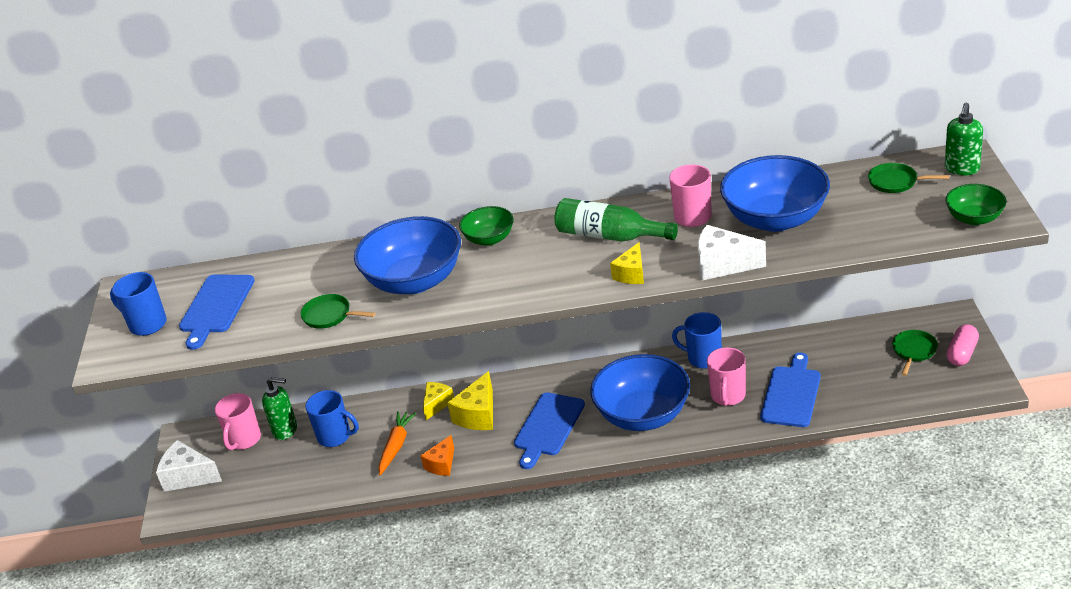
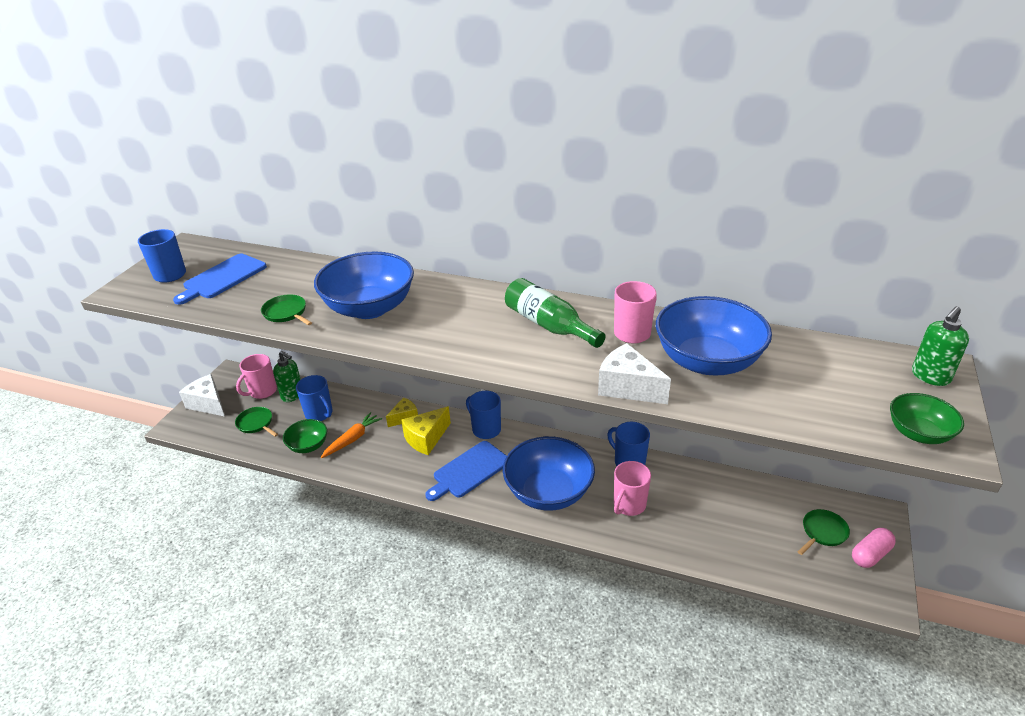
camera: 20 degrees right, 0 degrees up
(442, 464) = (372, 468): orange cheese -> none
(489, 239) = (453, 294): green bowl -> green bowl (308, 446)
(536, 382) = (485, 429): none -> blue mug
(631, 274) = (541, 366): yellow cheese -> none
(791, 394) = (685, 527): blue cutting board -> none
(895, 182) = (850, 366): green pan -> green pan (256, 423)

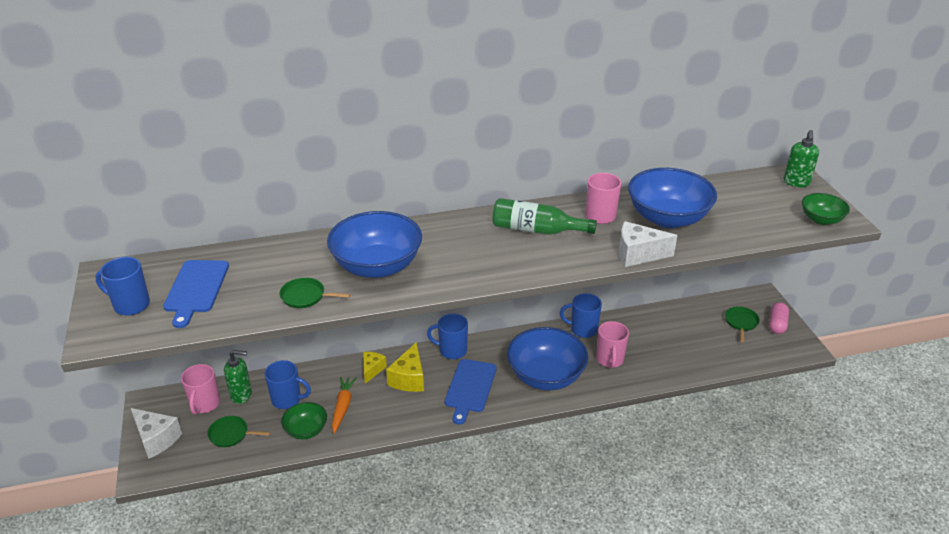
camera: 35 degrees left, 0 degrees up
(208, 404) = (156, 439): white cheese -> white cheese turned 150 degrees counterclockwise

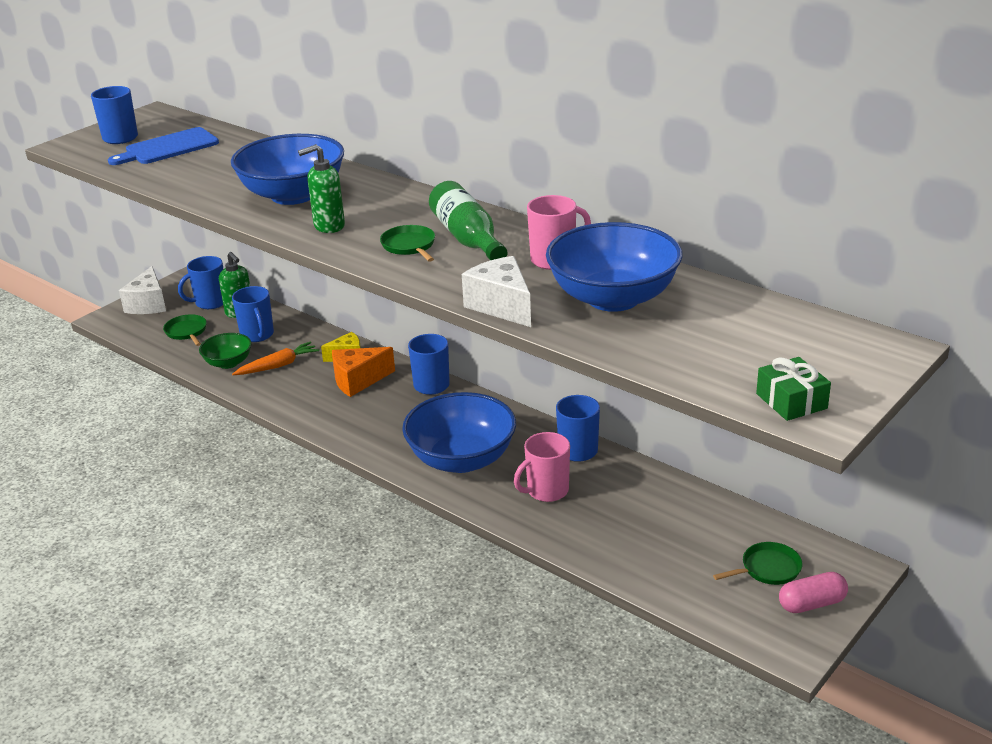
camera: 55 degrees right, 5 degrees down
(204, 404) = (210, 302): pink mug -> blue mug
(305, 296) = (207, 187): green pan -> green pan (409, 246)
(409, 379) = (358, 381): yellow cheese -> orange cheese
(470, 388) = (385, 421): blue cutting board -> none
(796, 182) = (867, 355): green soap dispenser -> green soap dispenser (329, 226)
(821, 219) = (791, 401): green bowl -> green gift

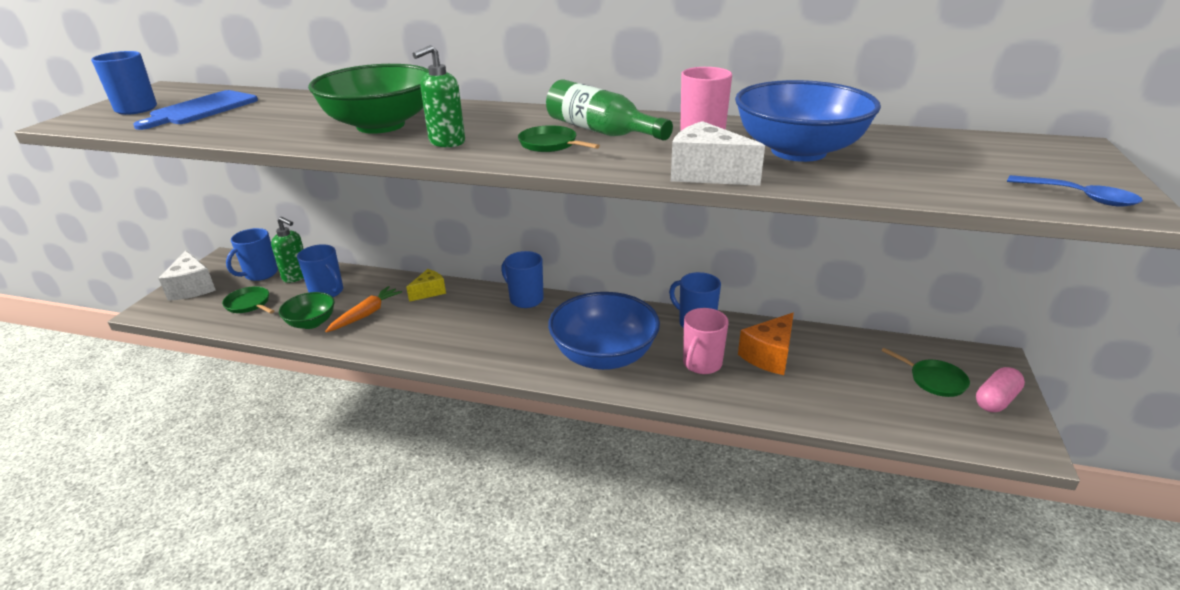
camera: 25 degrees left, 0 degrees up
(293, 195) = (381, 125): blue bowl -> green bowl
(358, 381) = (455, 310): orange cheese -> orange cheese (769, 356)
(768, 569) = (934, 380): green pan -> green pan turned 90 degrees clockwise
(791, 401) = (1080, 197): green gift -> blue spoon

